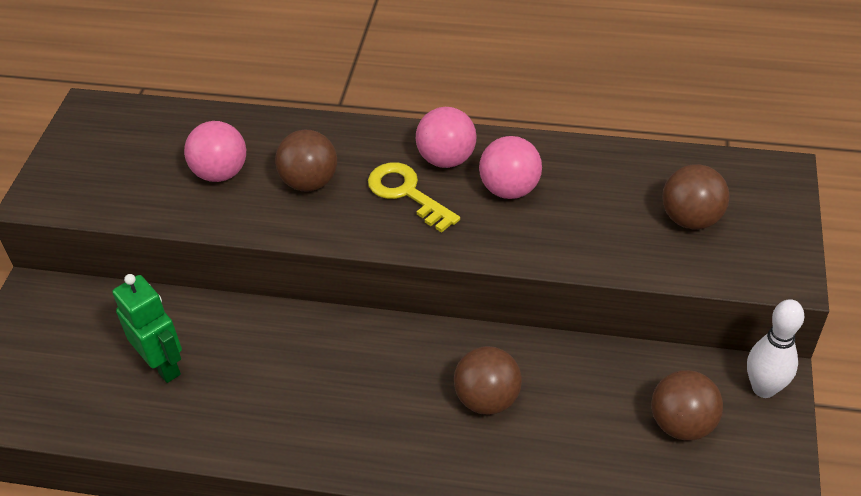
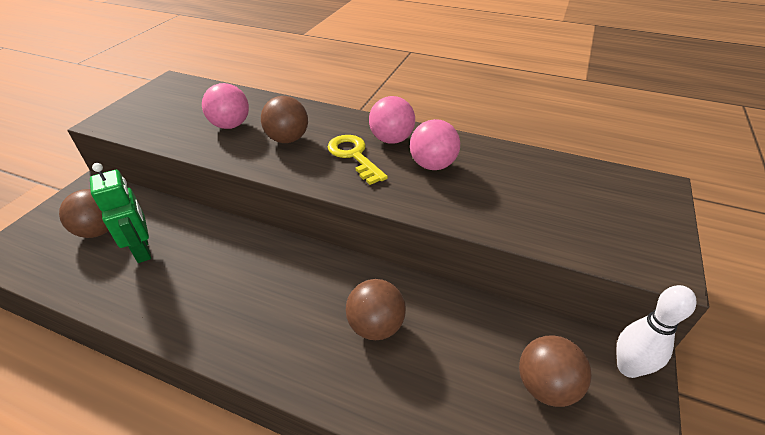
camera: 10 degrees right, 5 degrees down
(691, 219) = (578, 208): brown ball -> brown ball (99, 230)

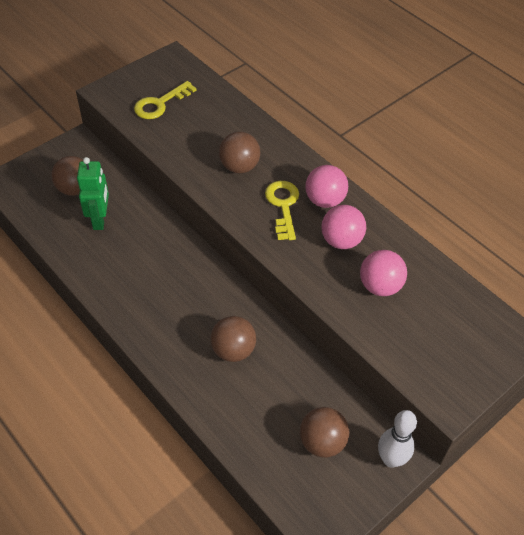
camera: 25 degrees right, 10 degrees up
(173, 115) = (160, 104): none -> yellow key
(230, 125) = (201, 133): pink ball -> pink ball (380, 286)

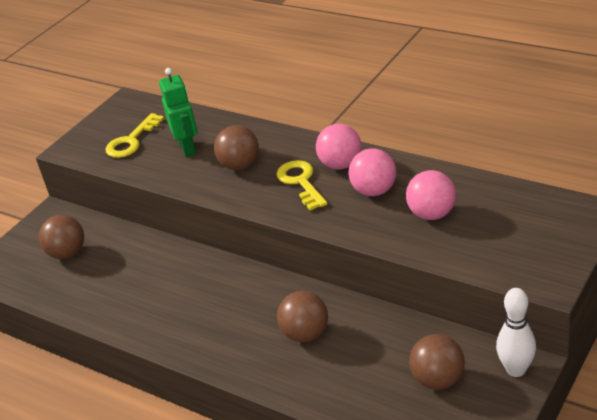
camera: 10 degrees left, 15 degrees down
(100, 219) = (107, 270): green robot -> green robot (188, 148)

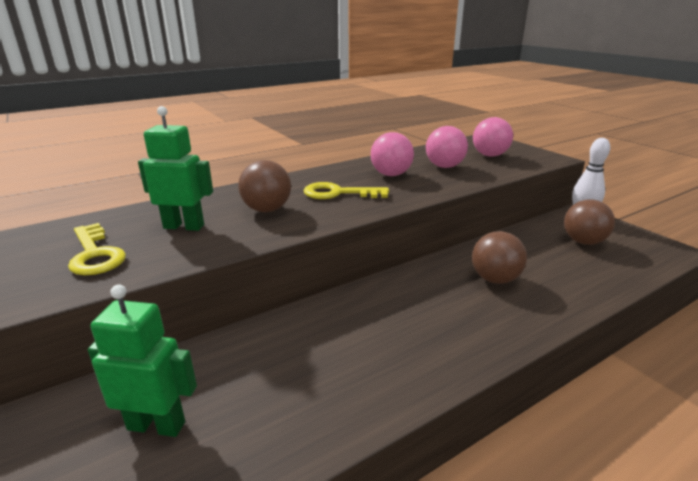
camera: 70 degrees left, 10 degrees down
(67, 253) = (156, 425): brown ball -> green robot
(341, 165) = (337, 177): pink ball -> pink ball (489, 155)

